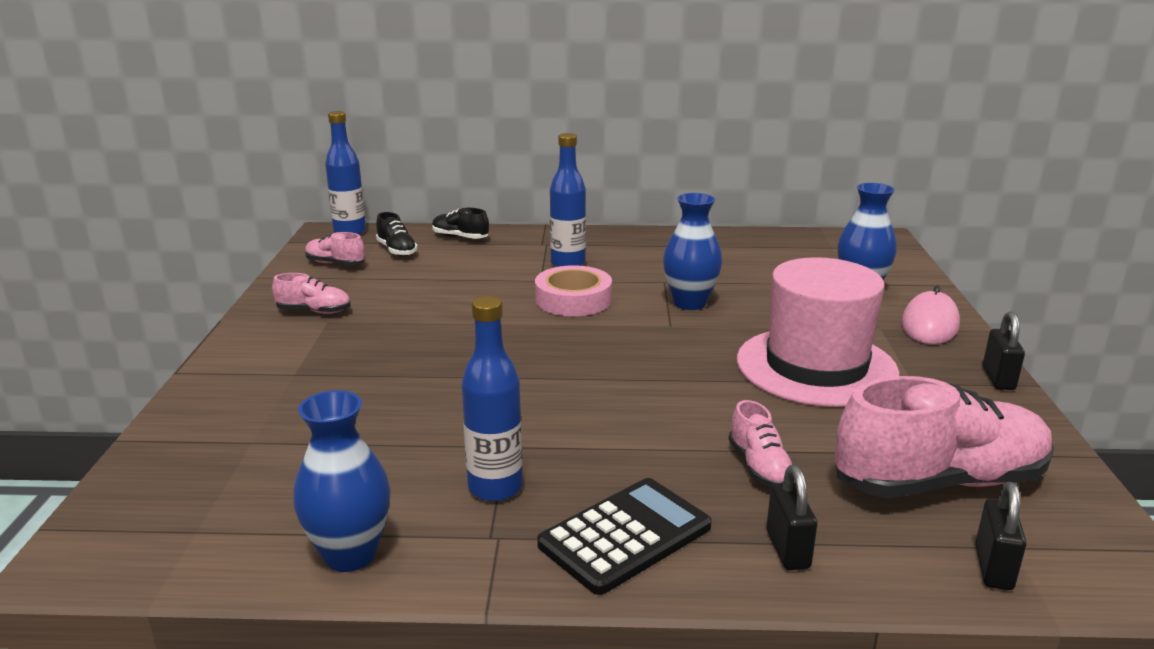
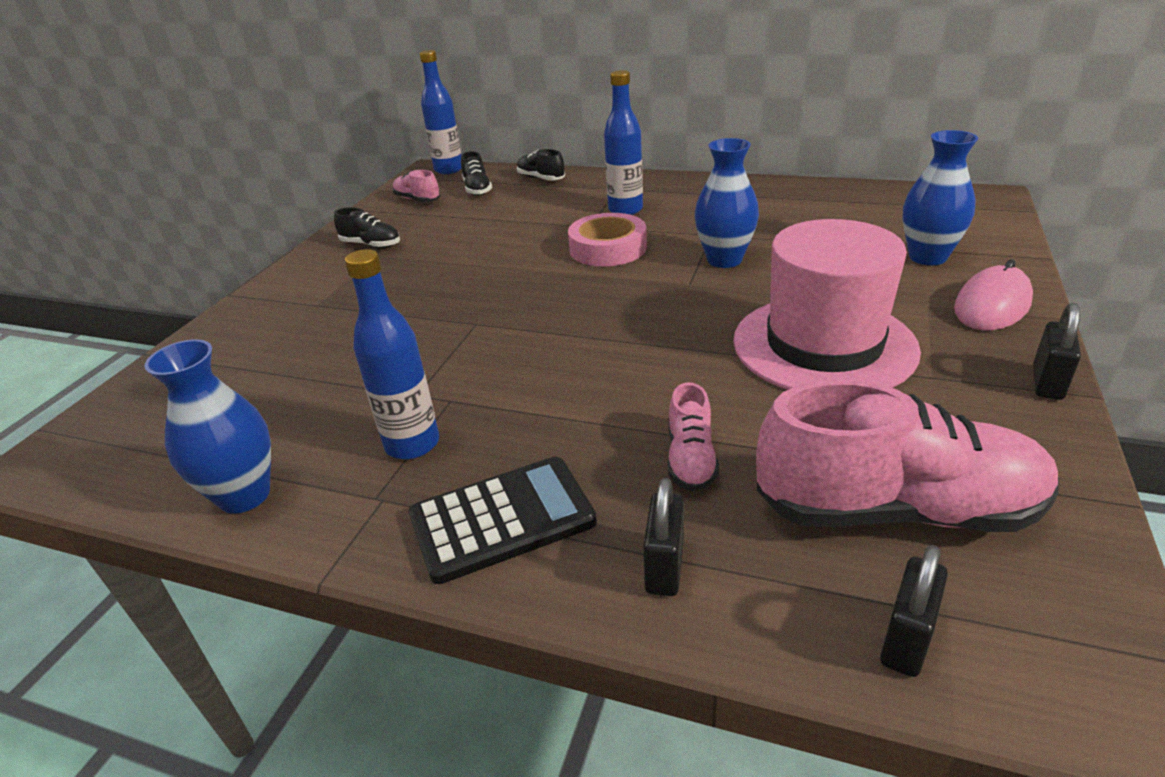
camera: 20 degrees right, 10 degrees up
(314, 311) = (371, 245): pink shoe -> black shoe

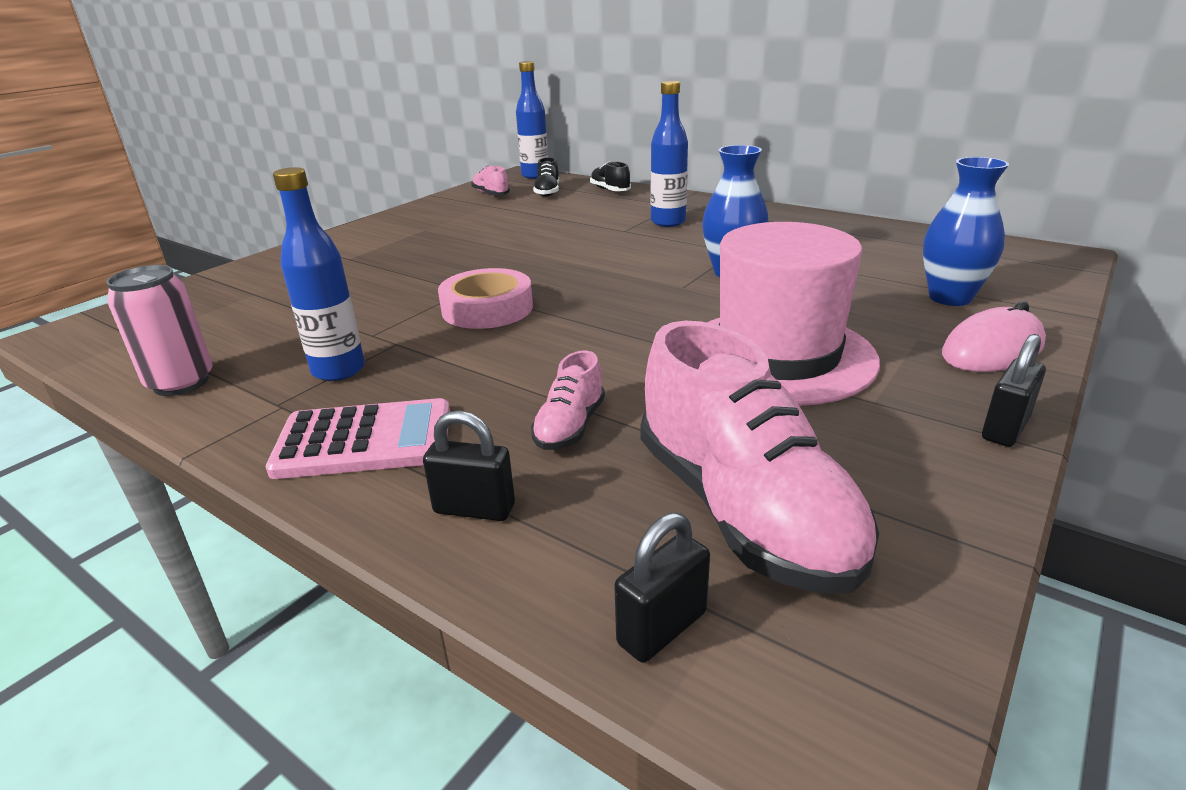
camera: 15 degrees right, 5 degrees down
(244, 495) = (181, 383): blue vase -> pink can
(371, 245) = (426, 222): black shoe -> none
(502, 519) = (364, 441): black calculator -> pink calculator
(608, 248) = (627, 249): pink tape -> pink tape (487, 308)
(664, 567) = (474, 509): black padlock -> black padlock turned 75 degrees clockwise
(896, 509) = (743, 510): pink shoe -> pink shoe turned 45 degrees clockwise

